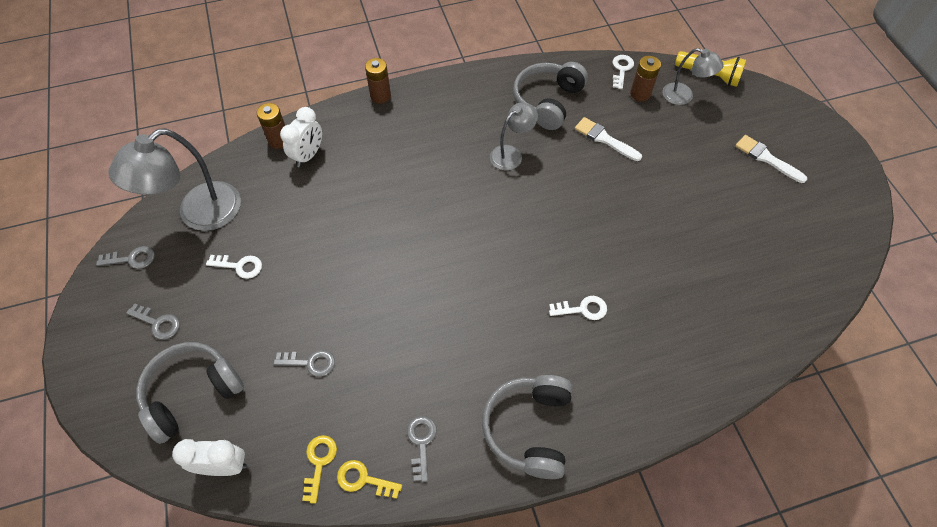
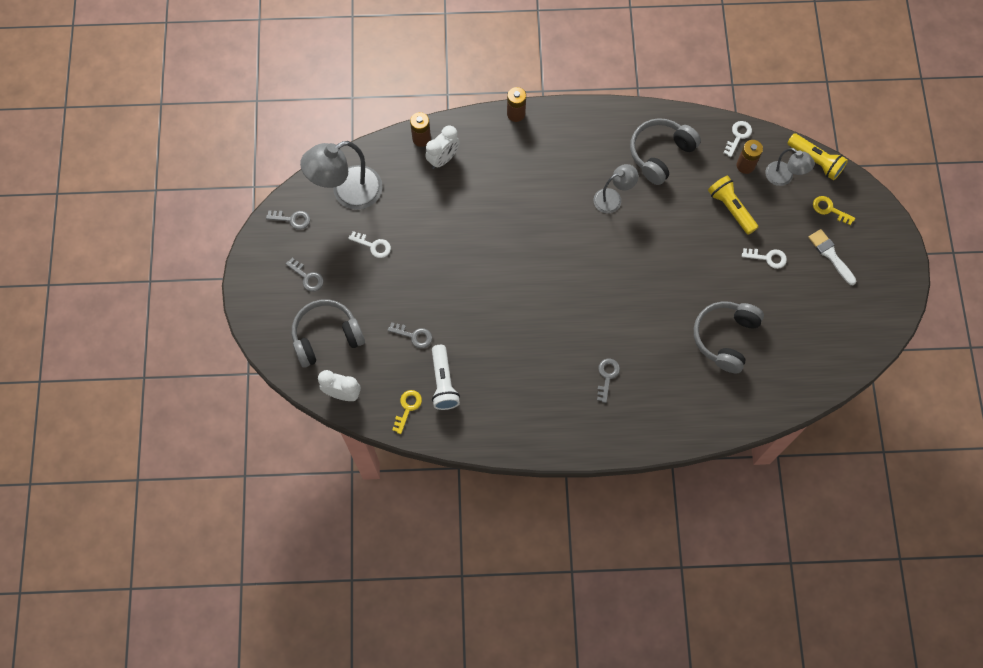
camera: 15 degrees right, 10 degrees up
(361, 414) = (443, 382): none -> white flashlight
(363, 479) = (435, 427): yellow key -> yellow key (829, 209)
(421, 442) = (481, 413): grey key -> grey key (607, 376)
(529, 428) = (560, 423): grey headphones -> grey headphones (725, 338)
(583, 309) = (628, 346): white key -> white key (768, 258)
(604, 139) = (697, 203): white brush -> none
(642, 137) = (731, 208): none -> yellow flashlight

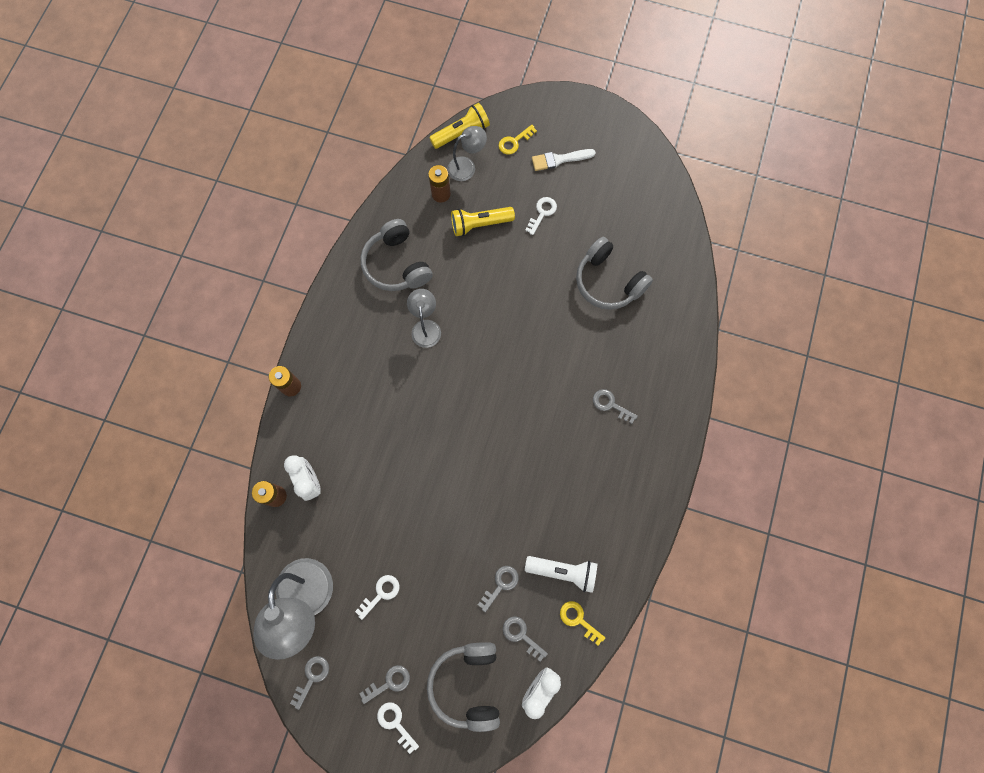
camera: 70 degrees left, 5 degrees up
(379, 366) = (521, 635): none -> grey key
(738, 136) = (408, 188): white key -> white key (395, 723)

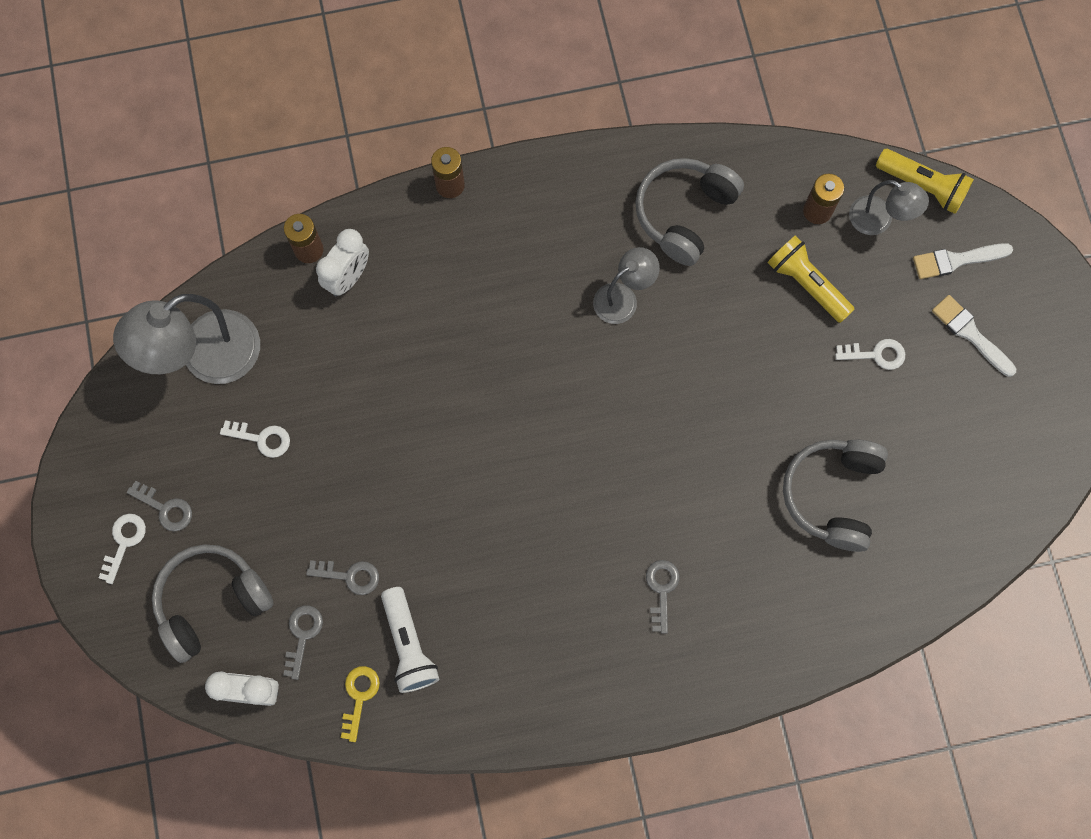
camera: 60 degrees right, 0 degrees up
(312, 677) = (126, 417): grey key -> none
(514, 142) = (956, 260): yellow key -> white brush

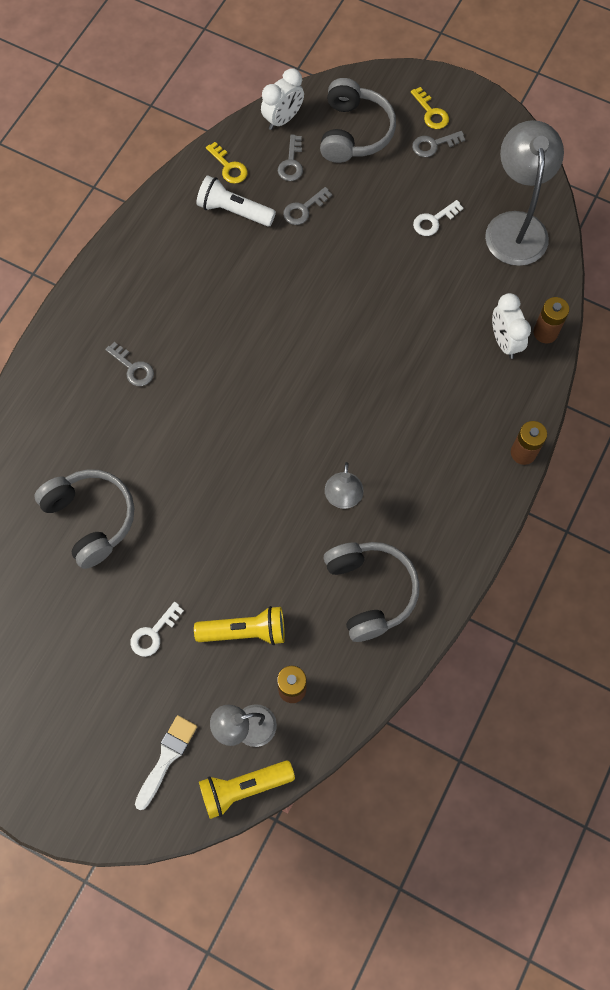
camera: 130 degrees right, 5 degrees down
(124, 542) = (431, 113): white key -> yellow key
(302, 635) = (291, 163): grey key -> grey key turned 45 degrees clockwise
(970, 333) = (107, 715): white brush -> none

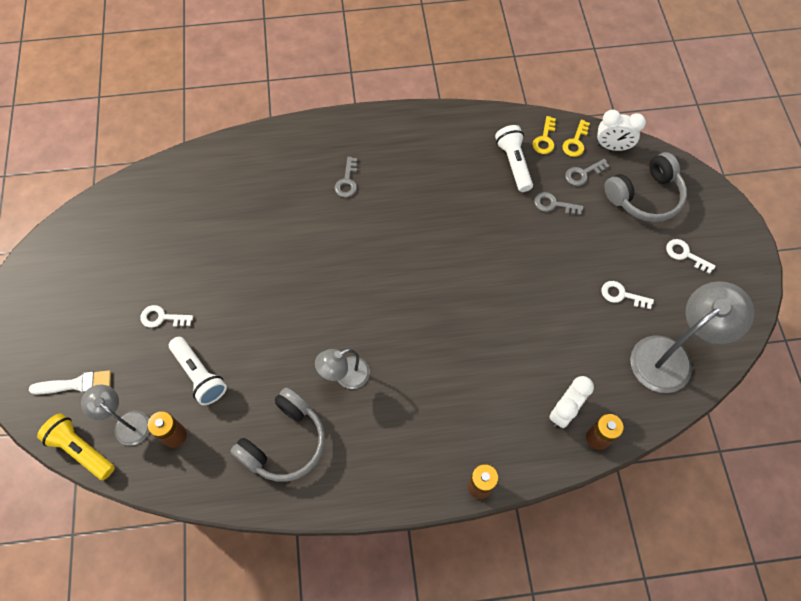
camera: 55 degrees right, 5 degrees down
(91, 519) = (220, 227): grey headphones -> none
(245, 631) = (199, 375): yellow flashlight -> white flashlight
(431, 113) = (710, 236): yellow key -> yellow key (575, 142)
(433, 145) = (685, 254): grey key -> white key

